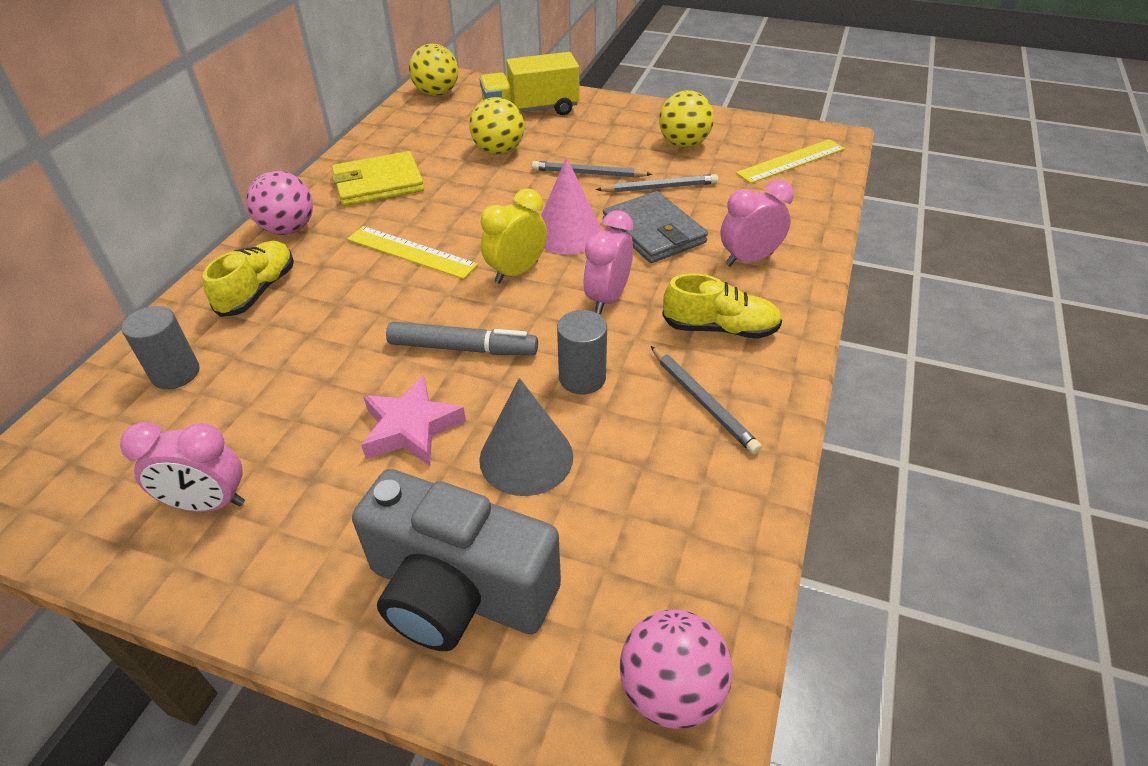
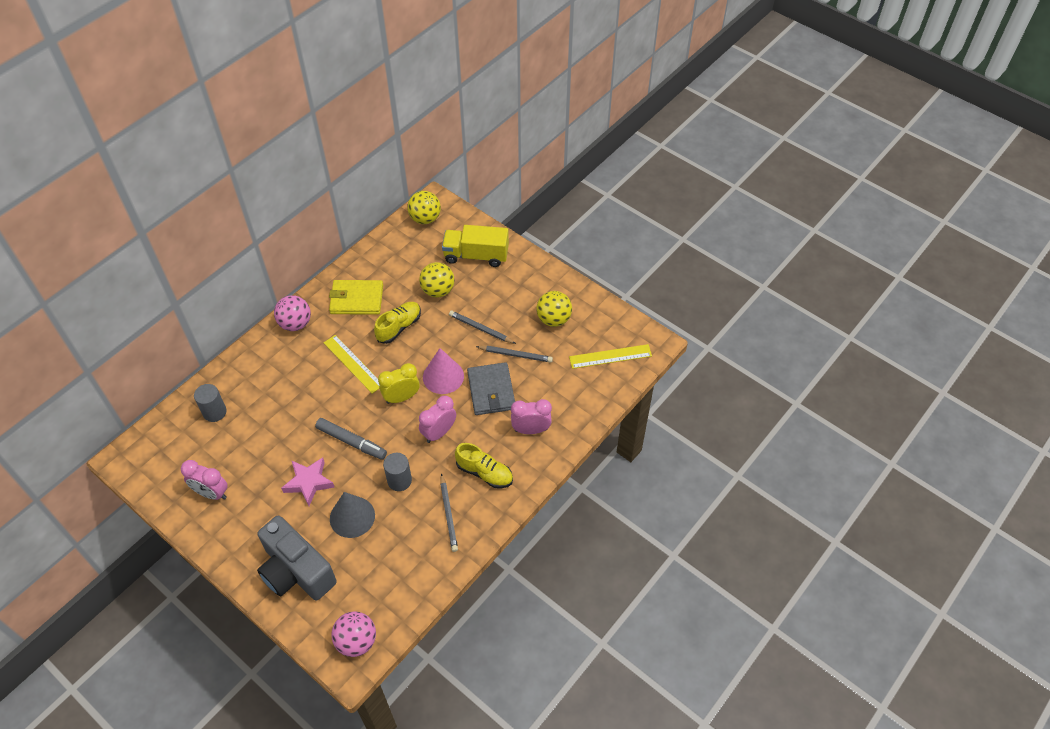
camera: 20 degrees right, 10 degrees up
(258, 291) = (266, 368): yellow shoe -> yellow shoe (399, 327)

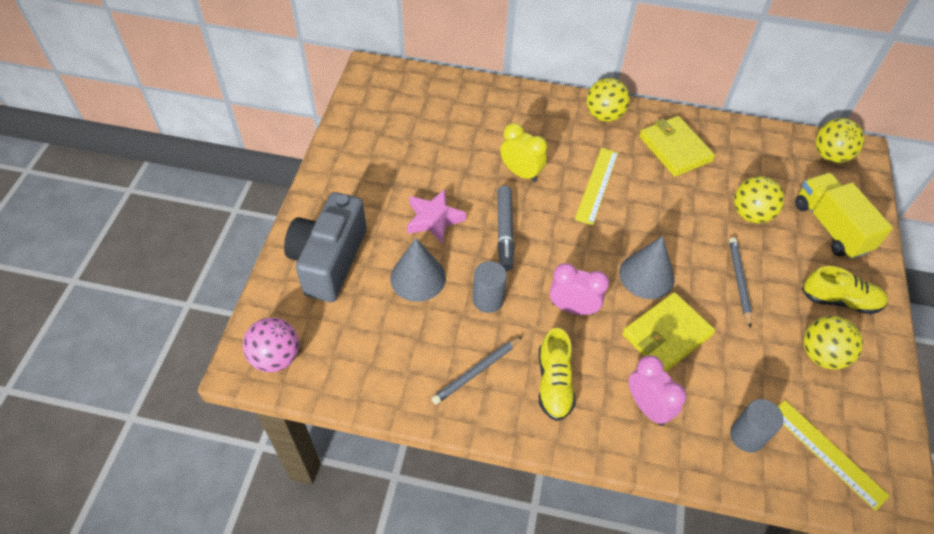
camera: 60 degrees right, 0 degrees up
(212, 493) = (375, 149): pink clock -> none
(214, 412) = (461, 107): grey cylinder -> grey cylinder (747, 436)
(295, 324) = (604, 115): pink ball -> yellow ball
(399, 327) = (674, 202): yellow shoe -> yellow shoe (840, 300)
(401, 397) = (590, 249): yellow clock -> yellow clock (521, 173)
(443, 376) = (646, 275): pink cone -> grey cone
(491, 391) = (666, 335): grey wallet -> yellow wallet
(516, 355) = (736, 337): grey pencil -> none

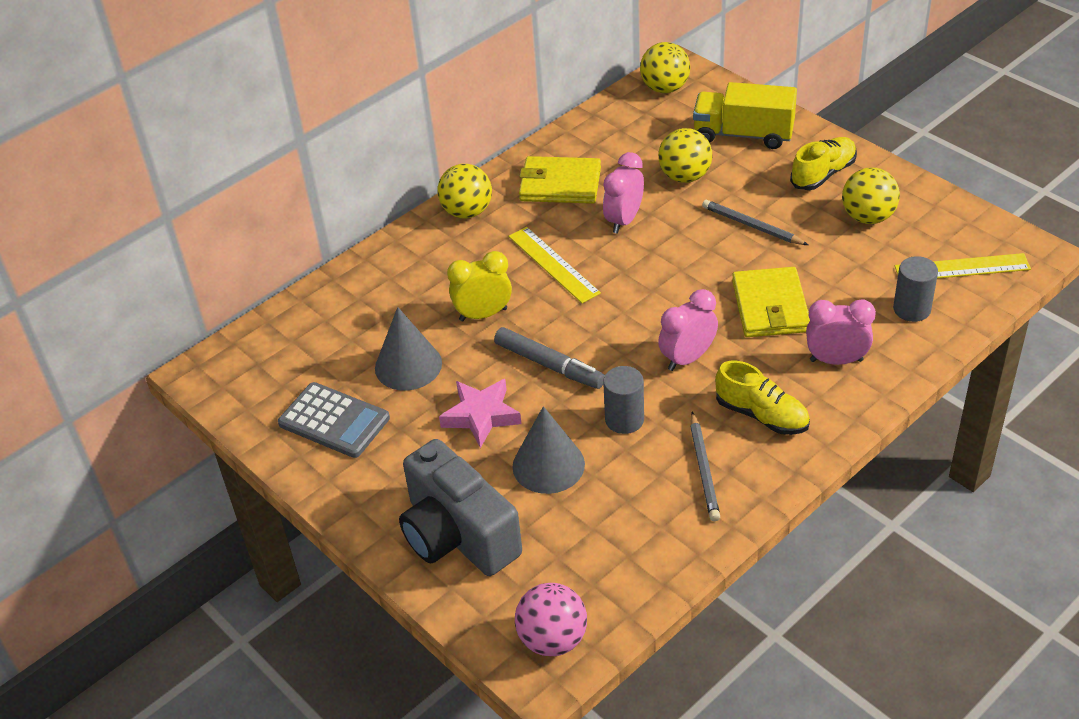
camera: 50 degrees left, 10 degrees down
(378, 150) = (334, 421): none -> grey calculator
(646, 275) = (693, 285): grey cone -> grey cone (408, 365)
(673, 202) = (624, 220): none -> pink clock

